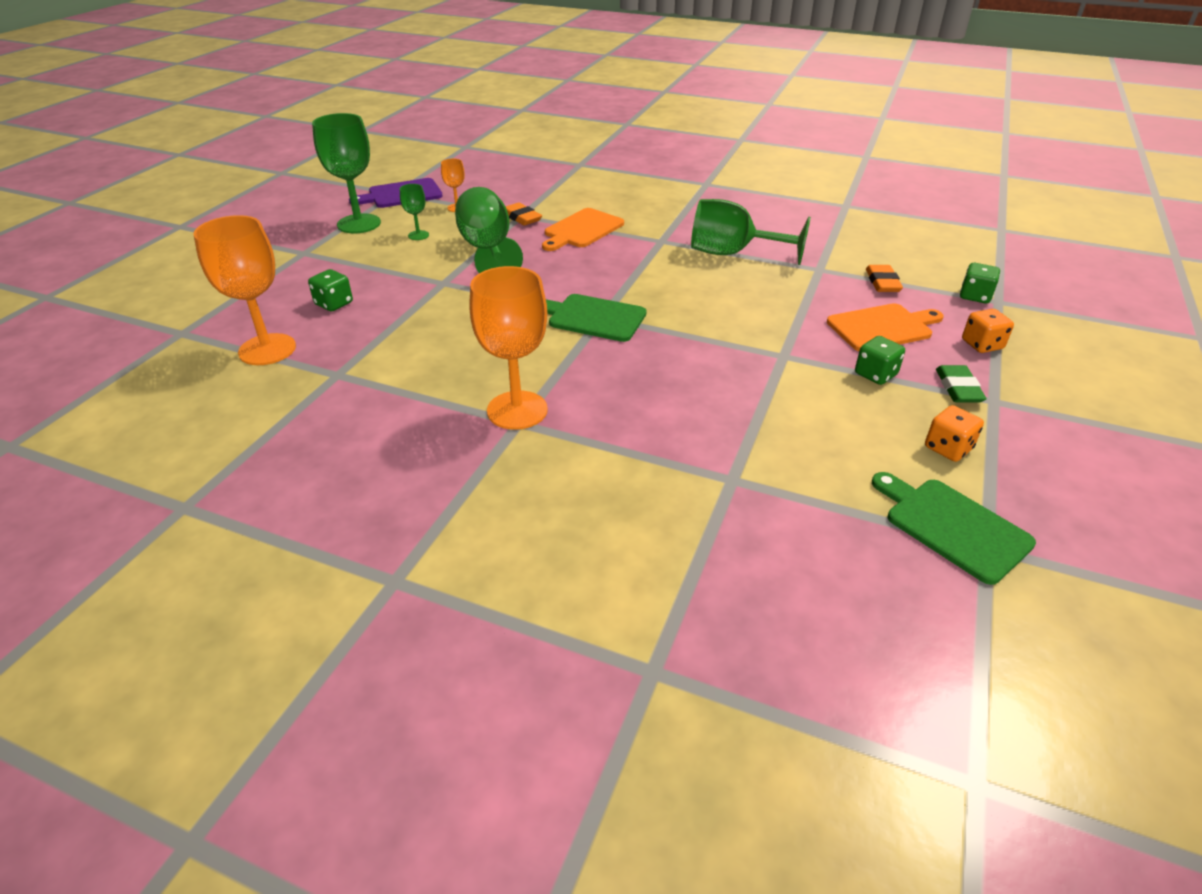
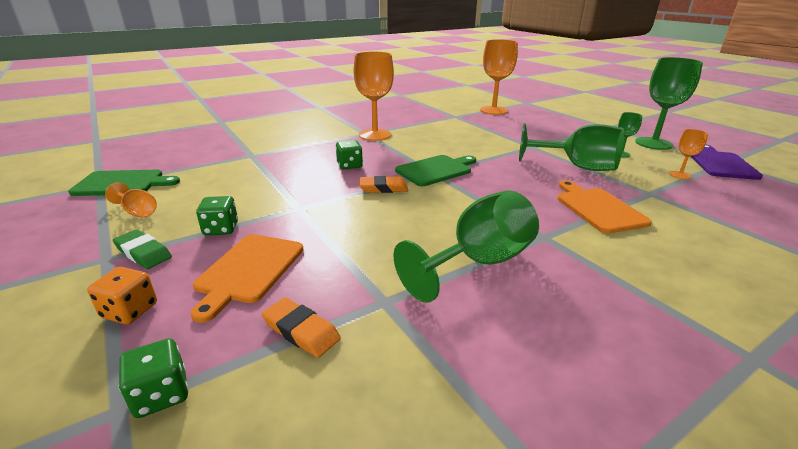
camera: 125 degrees right, 10 degrees down
(334, 304) = (529, 124): green dice -> green dice (349, 165)
(521, 217) = (644, 192): orange eraser -> orange eraser (383, 188)
(948, 448) = (138, 212): orange dice -> orange goblet

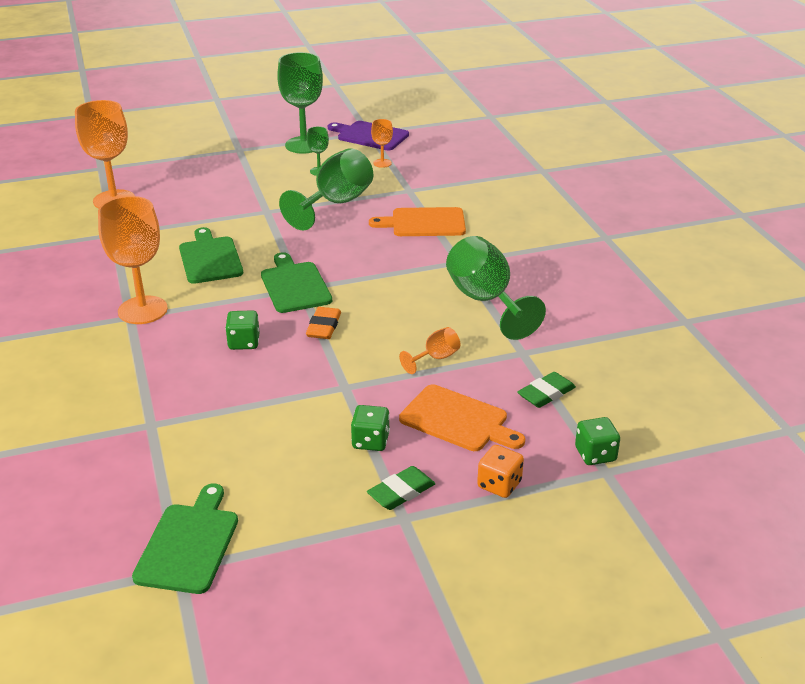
camera: 75 degrees left, 5 degrees up
(138, 212) = (296, 512): orange goblet -> orange goblet (435, 358)
(301, 331) = (546, 393): orange eraser -> green eraser
(449, 141) = (210, 258): none -> green cutting board

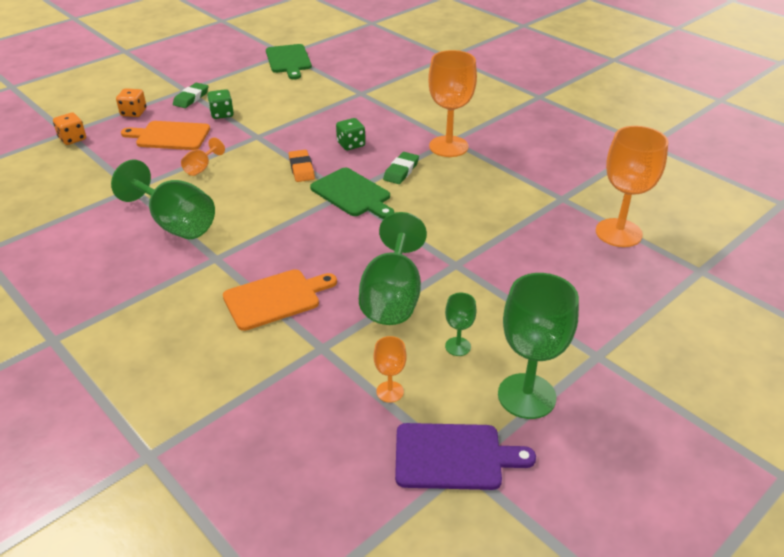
camera: 155 degrees right, 5 degrees up
(210, 258) = (449, 198): green cutting board -> none
(546, 393) = (109, 165): green eraser -> green eraser (401, 171)
(595, 454) = (72, 139): green dice -> orange dice

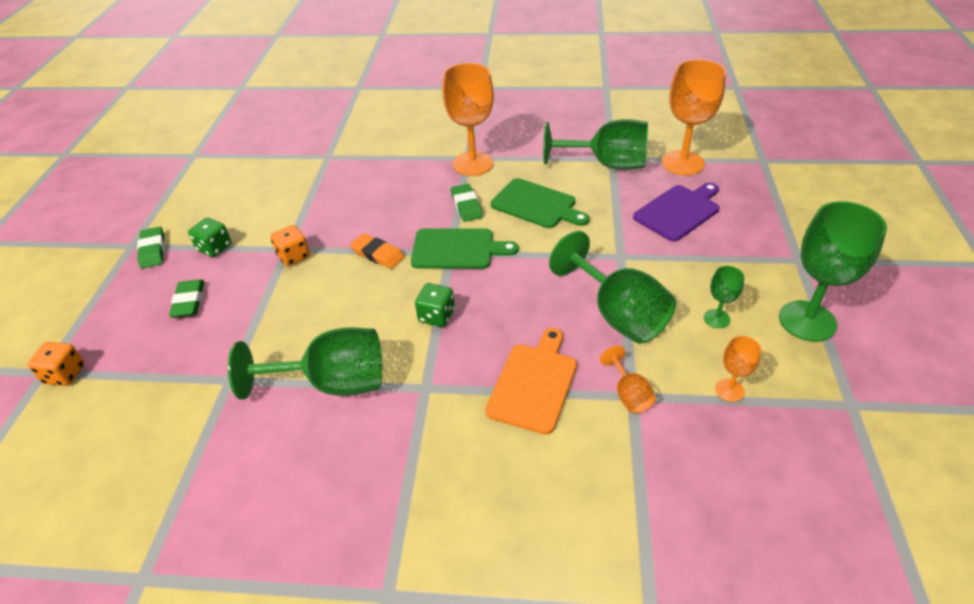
camera: 40 degrees left, 5 degrees up
(134, 113) = (103, 302): orange dice -> orange dice (293, 256)
(170, 136) = (189, 301): orange cutting board -> green eraser
(201, 168) = (275, 312): orange goblet -> orange goblet (628, 394)
(288, 60) = (207, 160): green cutting board -> green cutting board (536, 205)
(351, 144) = (389, 207): green dice -> green dice (436, 316)
(453, 457) = (837, 403): purple cutting board -> purple cutting board (678, 211)
(551, 199) = (607, 164): none -> green goblet

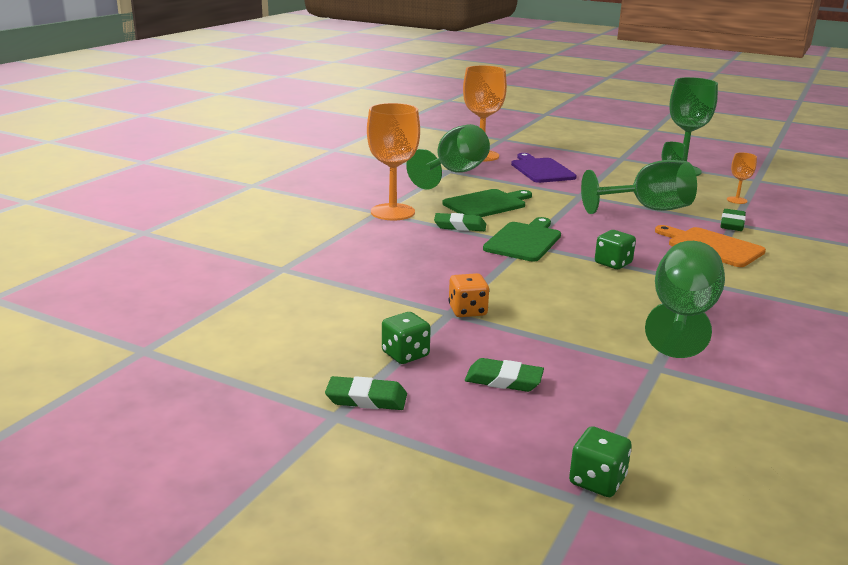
camera: 70 degrees left, 20 degrees down
(65, 374) = (597, 481): orange dice -> green dice
(377, 254) = (502, 272): orange eraser -> none
(628, 394) = (732, 223): orange goblet -> green eraser

